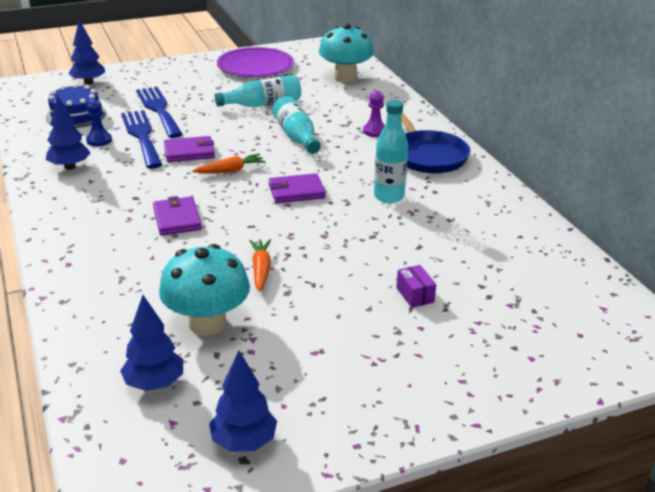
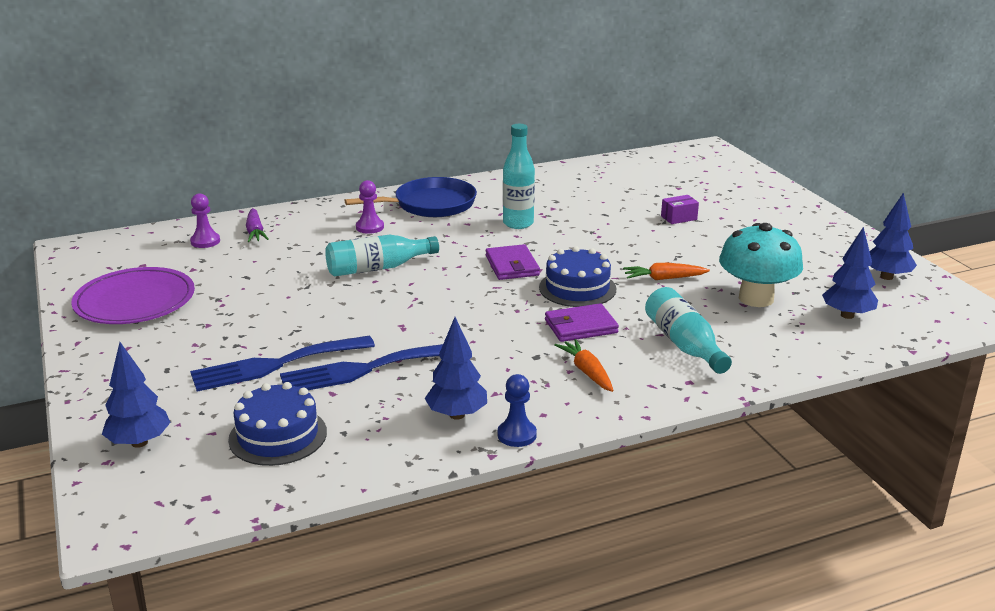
camera: 90 degrees left, 5 degrees down
(99, 140) = (373, 402): blue pawn -> blue pawn (517, 435)
(189, 152) = (415, 331): purple wallet -> none
(230, 170) = (465, 303): orange carrot -> orange carrot (587, 372)
(248, 221) = (577, 288): none -> blue cake
(262, 104) = (277, 291): turquoise bottle -> turquoise bottle (684, 344)
(345, 77) = (205, 241): turquoise mushroom -> purple pawn
(363, 91) = (255, 232): none -> purple carrot

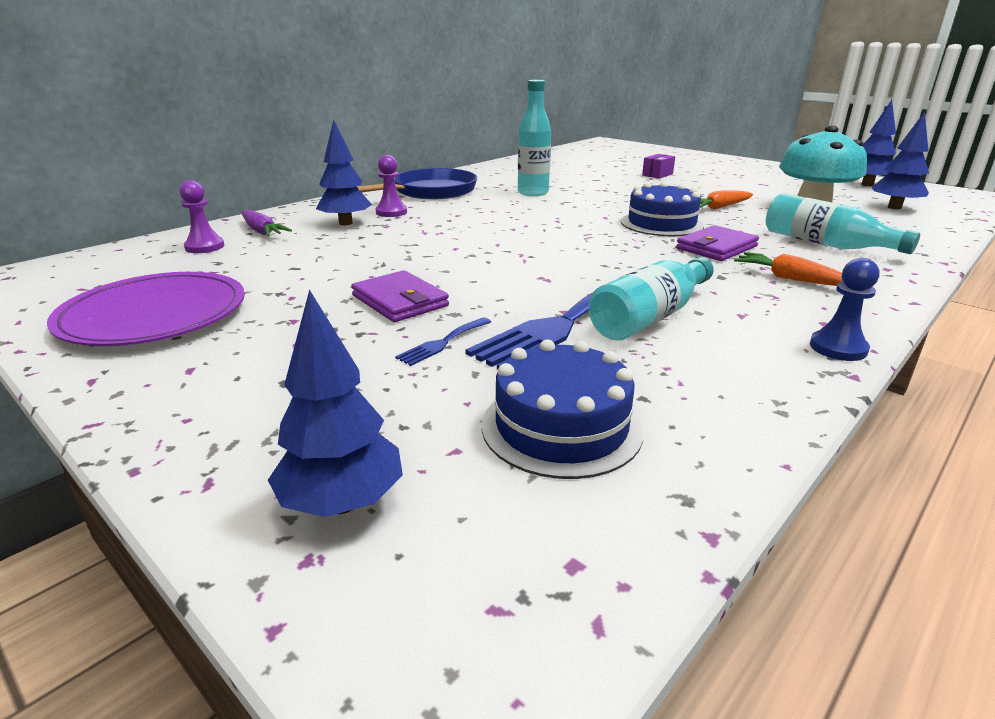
camera: 25 degrees left, 0 degrees up
(275, 365) = (442, 343): blue fork -> blue fork, size x0.44
(378, 268) = (444, 238): turquoise bottle -> turquoise bottle (651, 317)
(457, 415) = (741, 344): blue tree -> blue tree (346, 223)
(512, 266) = (576, 218): purple wallet -> purple wallet (400, 301)

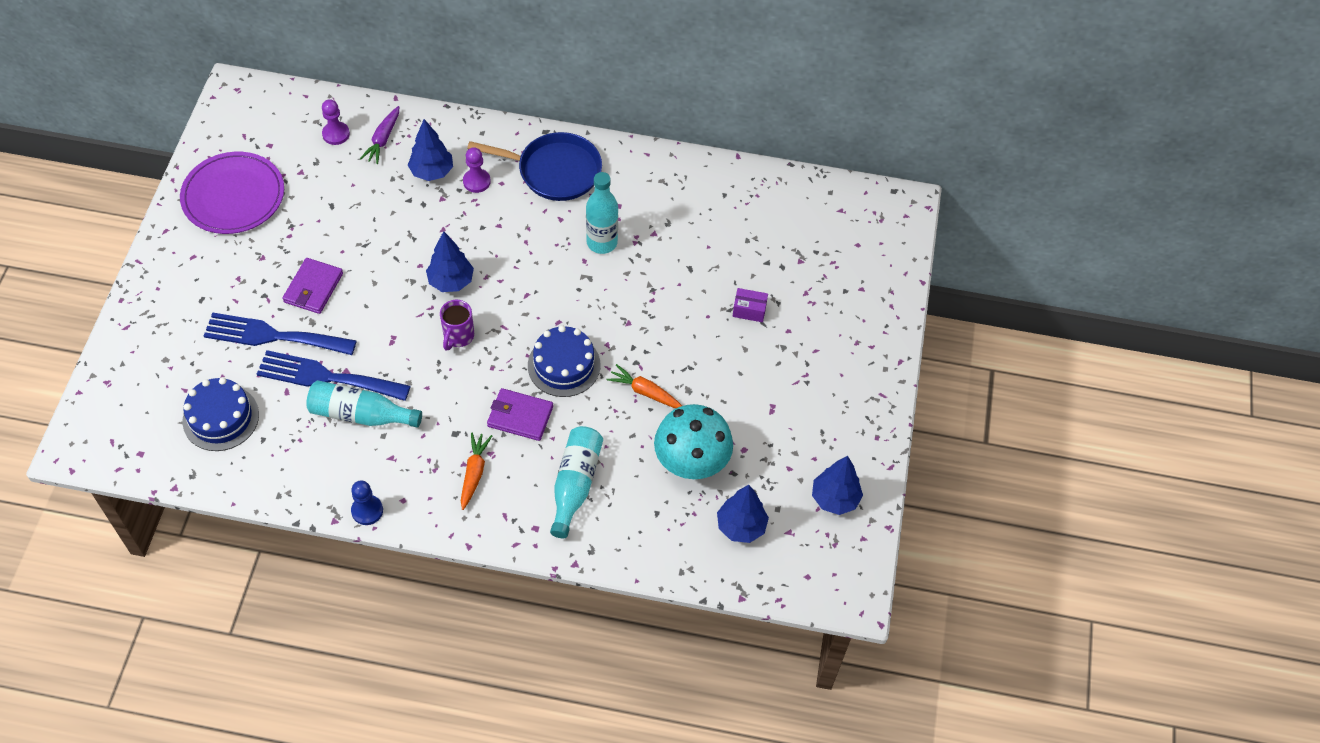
camera: 55 degrees right, 30 degrees up
(343, 503) = (136, 373): blue tree -> blue tree (451, 281)
(442, 343) = (273, 336): blue fork -> blue fork, size x2.26
(578, 251) = (458, 336): none -> purple mug

